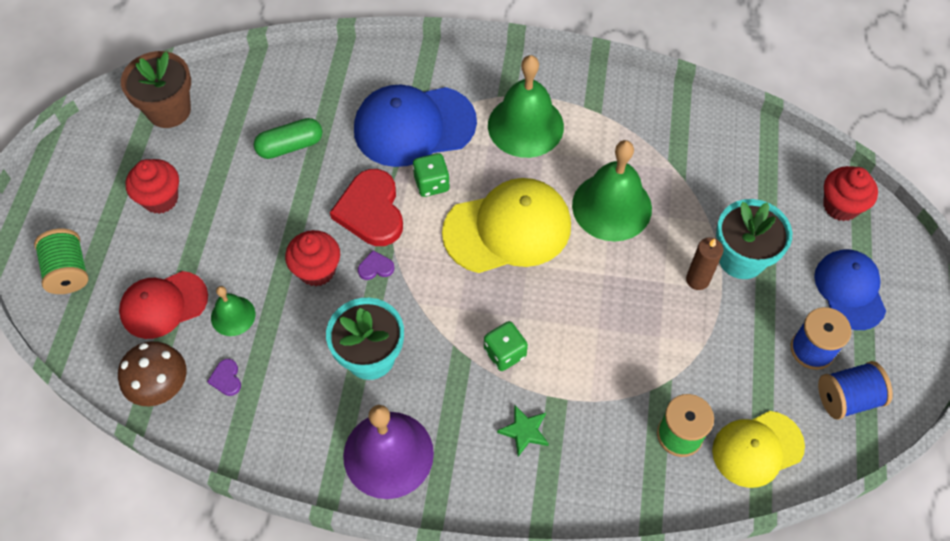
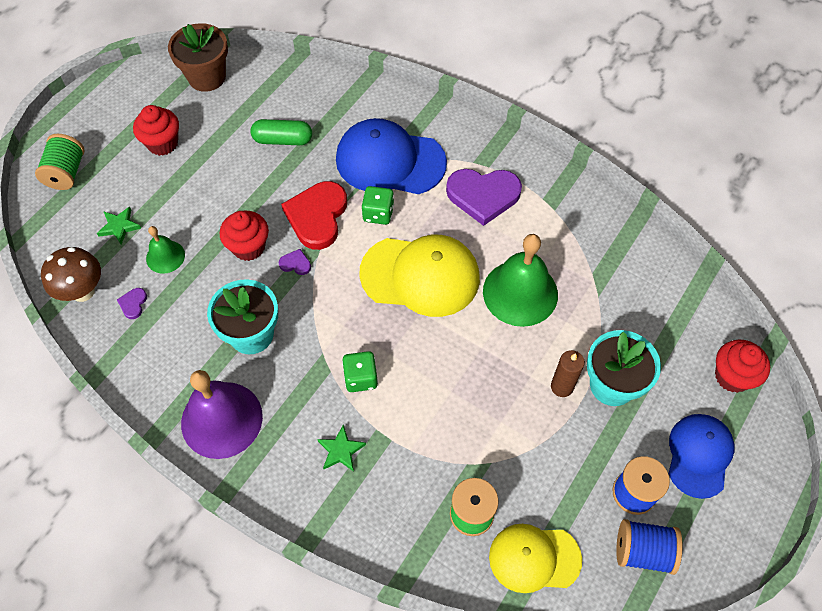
camera: 25 degrees right, 0 degrees up
(163, 305) = (119, 226): red cap -> green star
(525, 126) = (483, 196): green bell -> purple heart

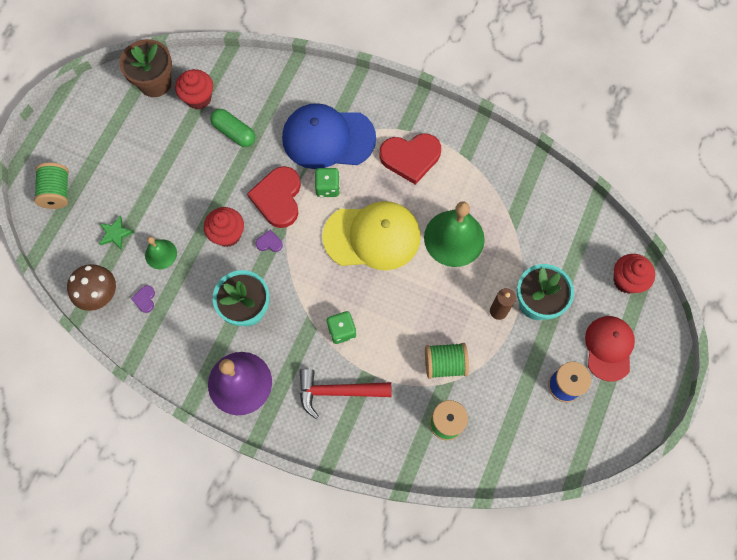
camera: 10 degrees left, 10 degrees up
(162, 143) = (132, 152): red cupcake -> red cupcake (198, 98)
(283, 140) = (234, 132): green capsule -> green capsule turned 45 degrees clockwise
(341, 450) = (338, 391): green star -> red hammer
(483, 196) = (410, 158): purple heart -> red heart
(483, 439) = (445, 364): none -> green spool
(534, 558) = (498, 448): yellow cap -> none
(643, 551) = (576, 428): blue spool -> none
(699, 455) = (609, 348): blue cap -> red cap

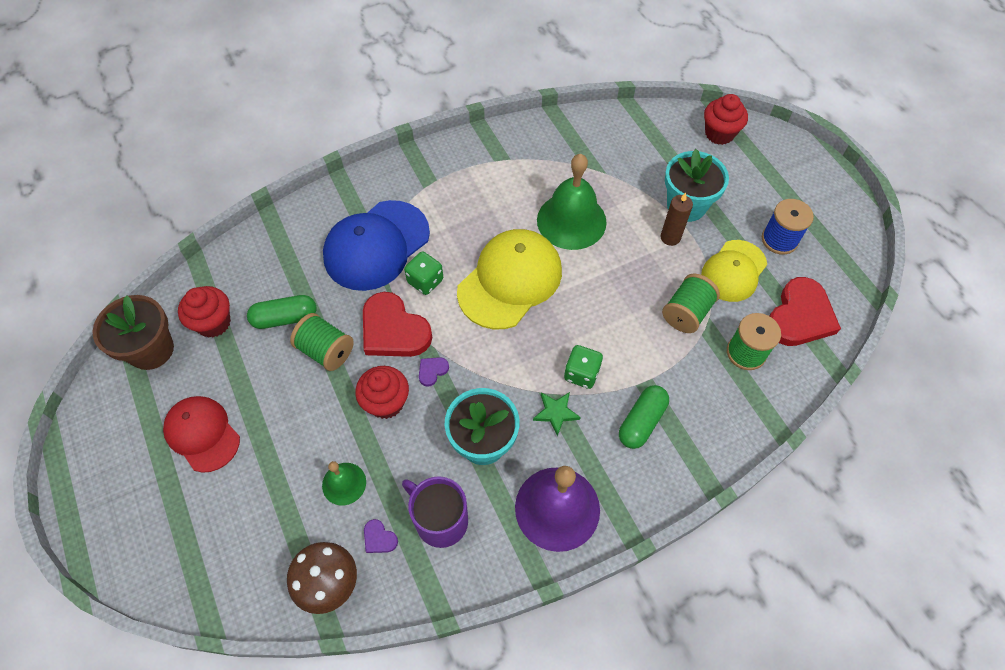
camera: 50 degrees left, 10 degrees down
(57, 192) = (162, 542): green spool -> green spool (326, 351)
(115, 234) = (275, 514): green star -> green star (556, 413)
(181, 323) = (440, 520): none -> purple mug
(338, 391) = (641, 421): red hammer -> green capsule
(410, 158) = (462, 198): red heart -> red heart (800, 316)
(507, 372) = (733, 271): none -> yellow cap
(609, 348) = (769, 186): red cap -> red cap (202, 434)

